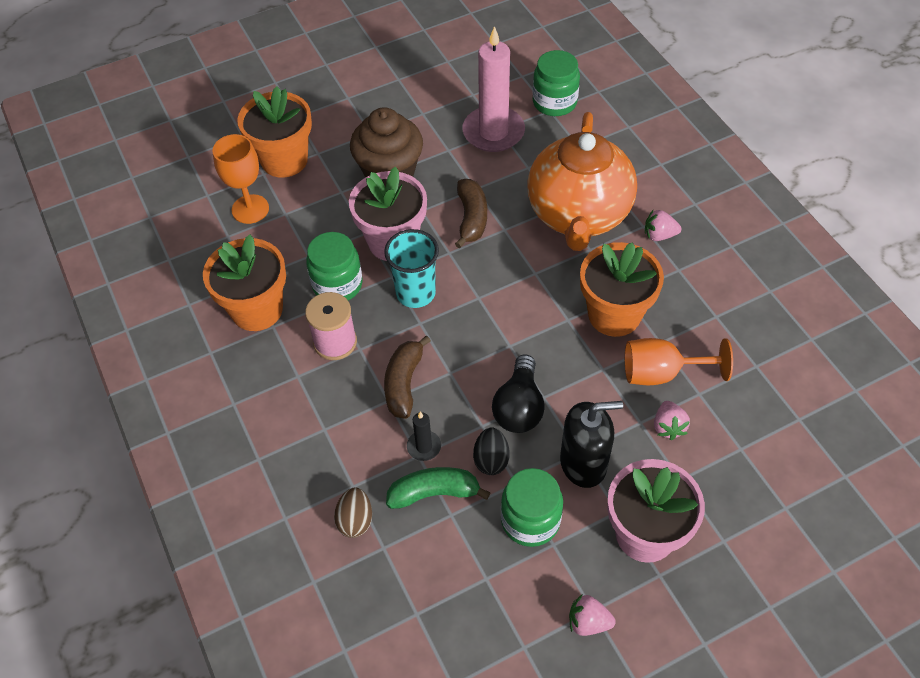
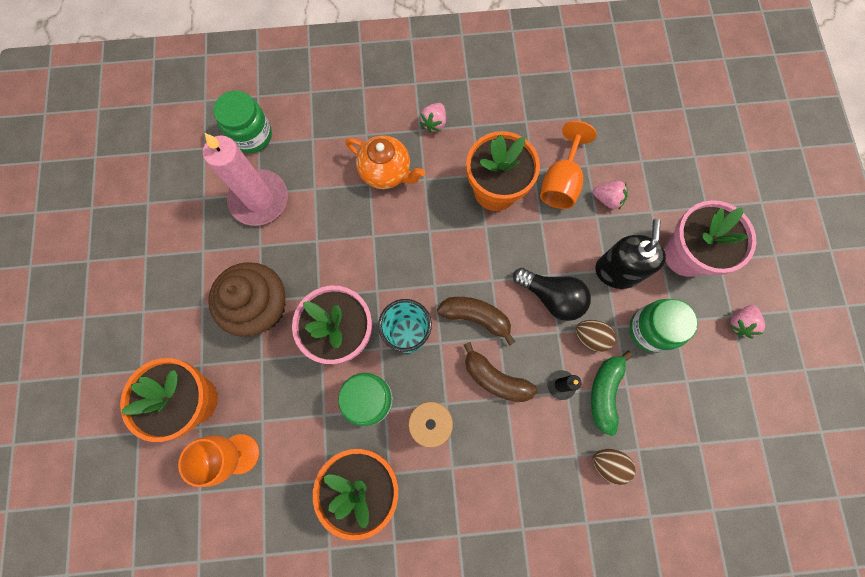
camera: 70 degrees left, 20 degrees up
(471, 218) = (348, 257): brown banana -> brown banana (475, 317)
(491, 460) = (590, 337): black egg -> brown egg
(578, 215) = (386, 172): orange teapot -> orange teapot, size x0.55

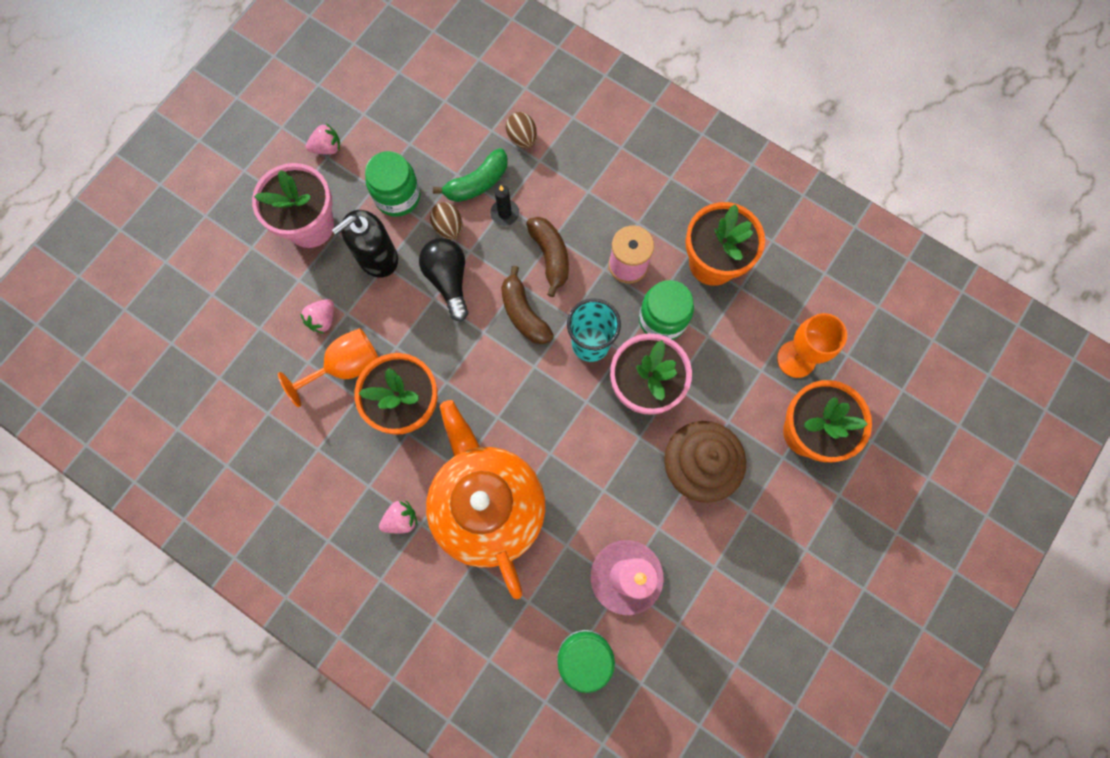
camera: 140 degrees left, 0 degrees up
(386, 172) = (488, 505): orange teapot -> orange teapot, size x1.81
(607, 199) = (323, 319): pink strawberry -> pink strawberry turned 120 degrees counterclockwise

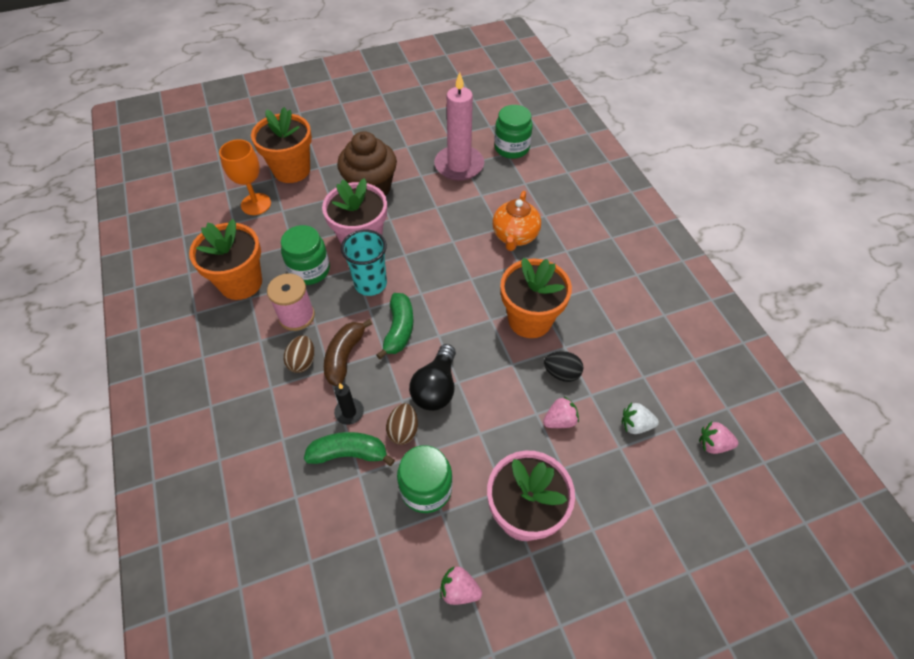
camera: 145 degrees left, 20 degrees down
(254, 357) = (635, 425): none -> white strawberry
(345, 367) = (561, 373): orange goblet -> black egg
(377, 258) = (481, 443): black soap dispenser -> none
(401, 519) = (578, 259): pink strawberry -> pink strawberry (713, 444)
(488, 505) = (515, 236): orange teapot -> orange teapot, size x0.55
(522, 138) = (277, 469): brown egg -> brown egg (302, 361)
(524, 313) = (399, 329): brown banana -> green banana

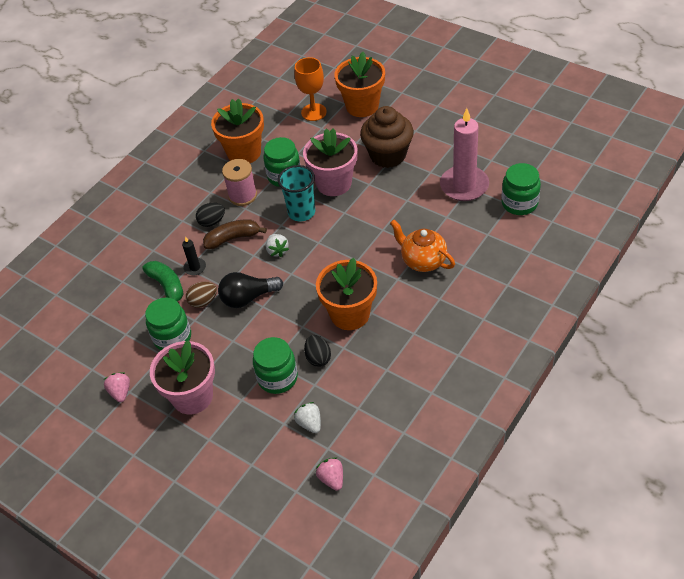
camera: 60 degrees right, 5 degrees down
(302, 361) = (212, 222): brown egg -> black egg
(399, 329) = (277, 251): green banana -> white strawberry
(515, 236) = (422, 260): orange teapot -> orange teapot turned 60 degrees clockwise
(559, 420) = (277, 378): pink strawberry -> green jar

